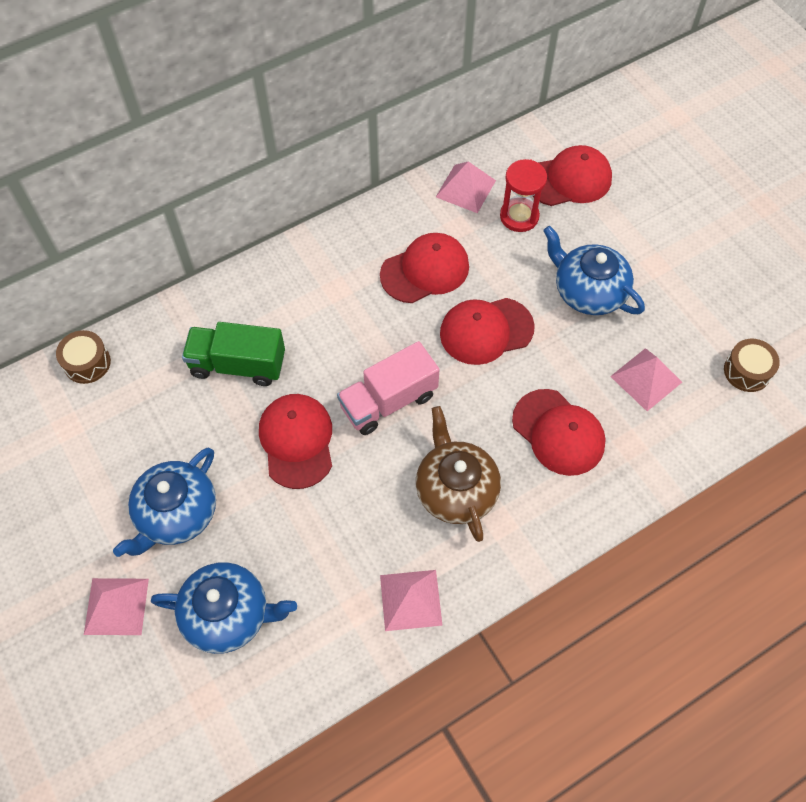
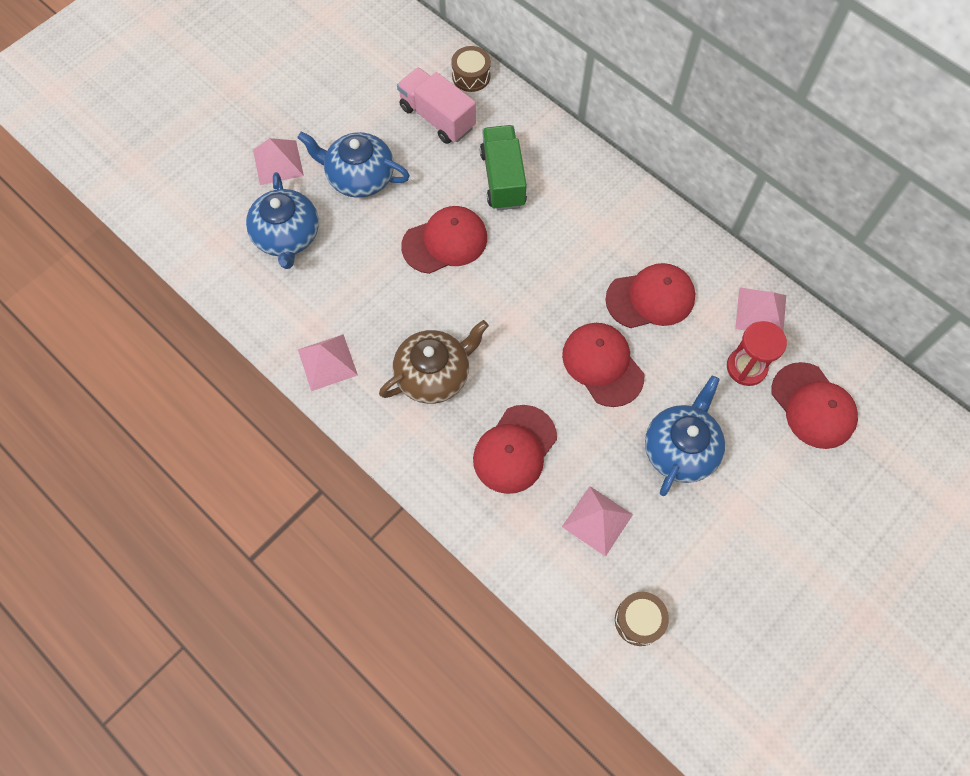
camera: 75 degrees right, 5 degrees up
(388, 401) = (503, 301): pink truck -> pink truck (437, 117)
(425, 270) = (650, 298): red cap -> red cap turned 60 degrees counterclockwise

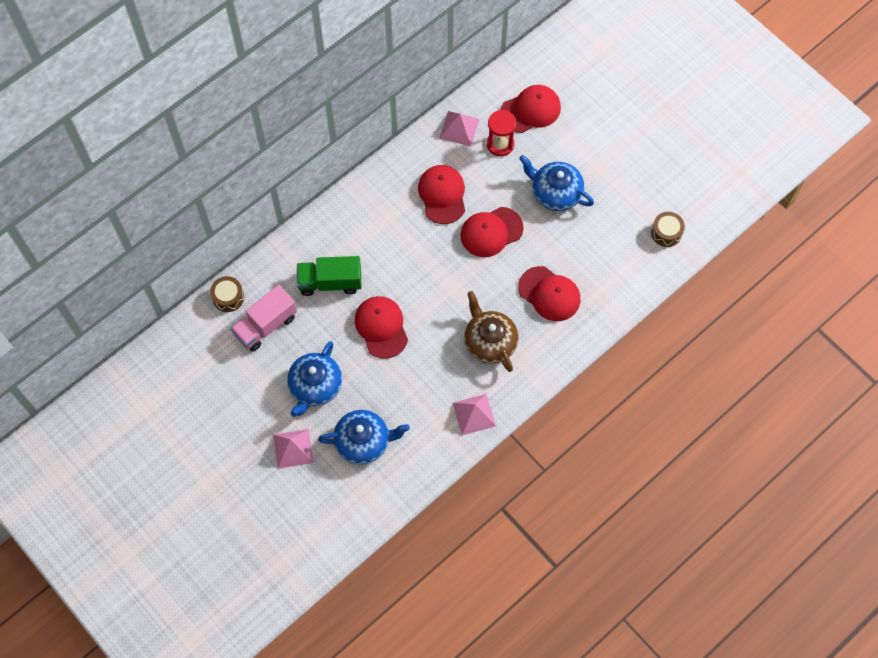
camera: 85 degrees left, 0 degrees up
(597, 520) = (601, 248): pink pyramid -> none

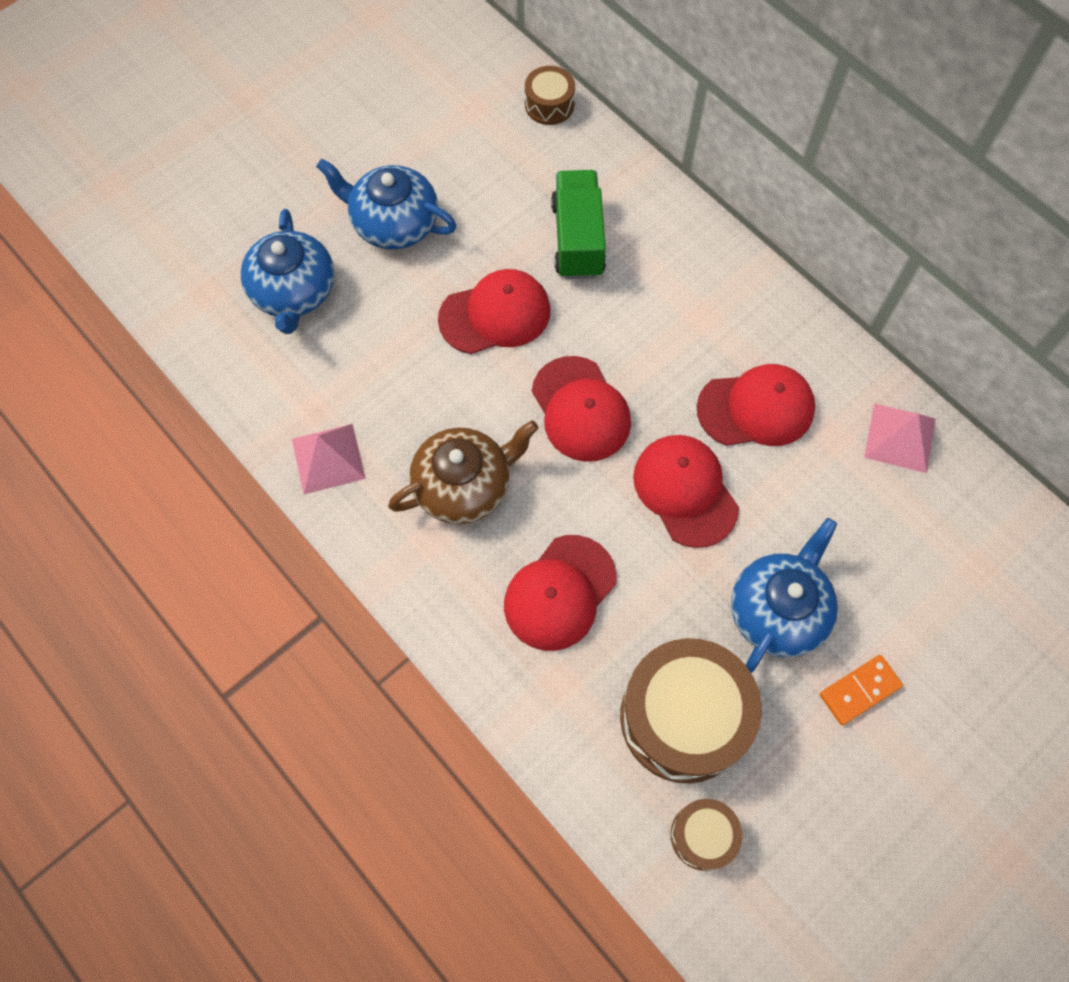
camera: 90 degrees right, 0 degrees up
(266, 325) = (501, 154): pink truck -> none
(293, 448) = (292, 197): pink pyramid -> none
(500, 144) = (875, 510): red hourglass -> none
(530, 110) = (959, 568): red cap -> red cap (580, 409)
(594, 160) = (859, 690): none -> orange domino
(611, 238) = (683, 717): none -> brown drum

